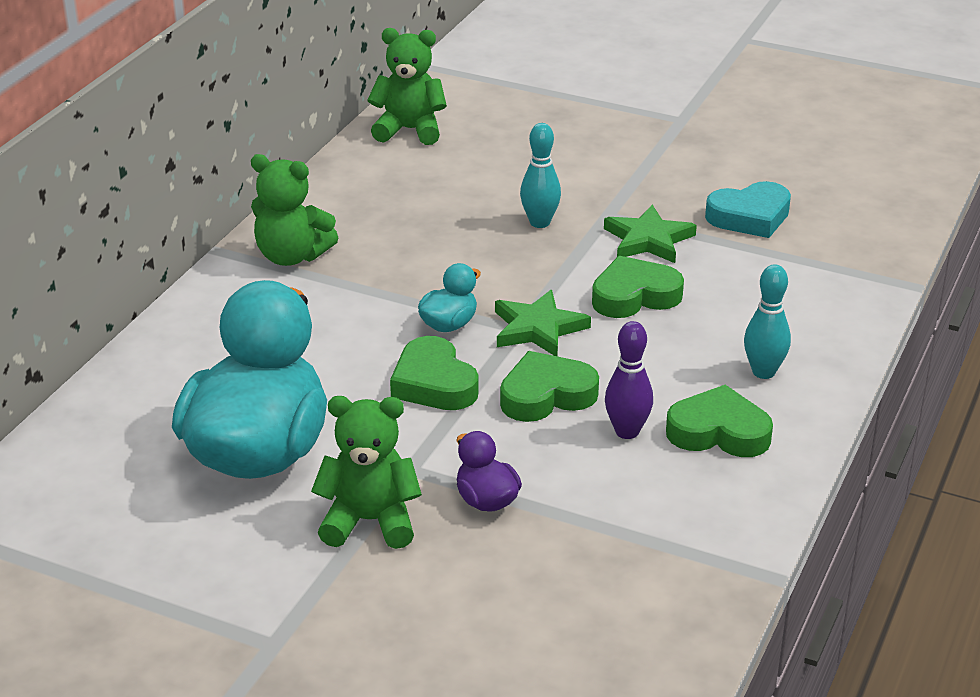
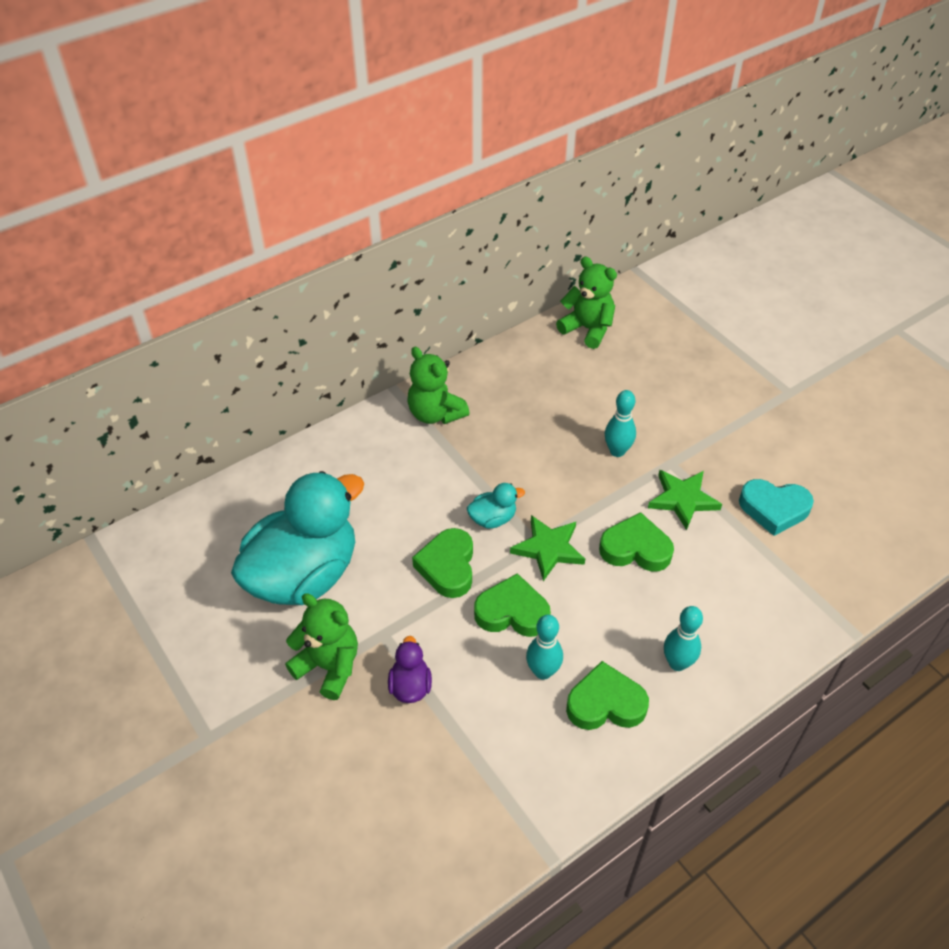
camera: 30 degrees right, 15 degrees up
(627, 431) = (543, 671): purple bowling pin -> turquoise bowling pin
(718, 432) = (605, 703): green heart -> green heart turned 45 degrees counterclockwise

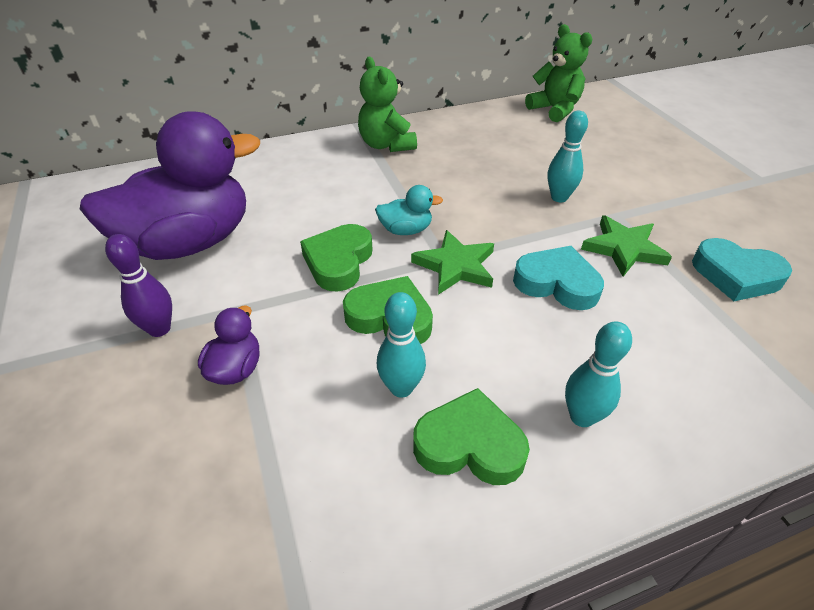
camera: 15 degrees right, 5 degrees down
(304, 575) = (190, 242): turquoise duck -> purple duck
(329, 666) = (159, 329): green teddy bear -> purple bowling pin
(635, 548) = (557, 283): green heart -> turquoise heart

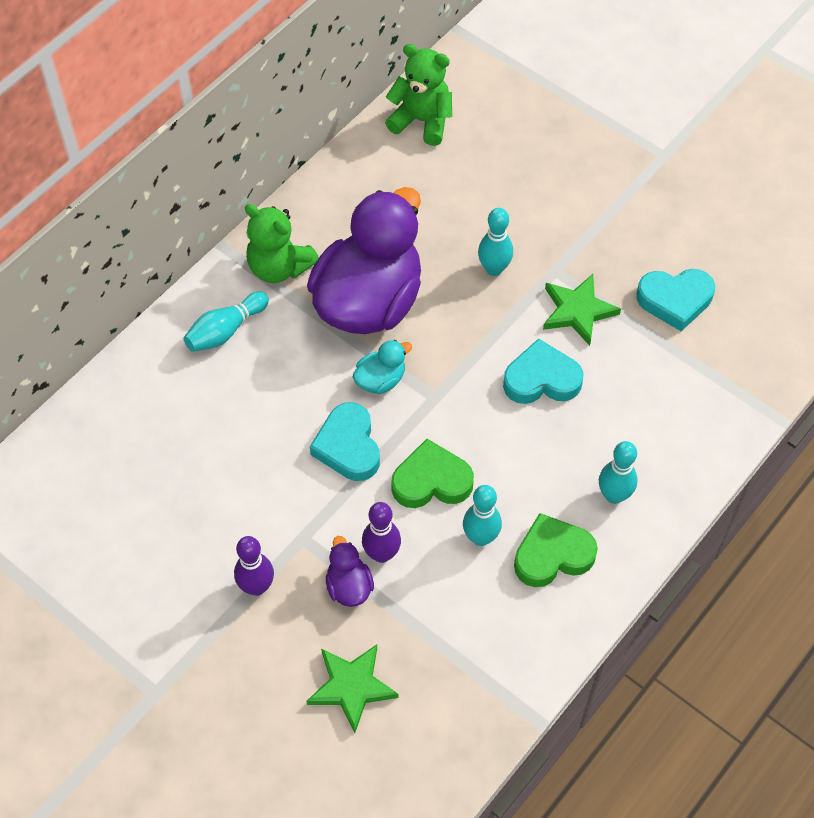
camera: 30 degrees left, 15 degrees up
(190, 242) = (195, 492): purple duck -> purple duck (369, 301)
(292, 355) = (381, 554): none -> purple bowling pin
(315, 163) = (225, 330): none -> turquoise bowling pin
(338, 262) = (348, 446): green heart -> turquoise heart
(456, 266) = (450, 401): green star -> green star (352, 687)

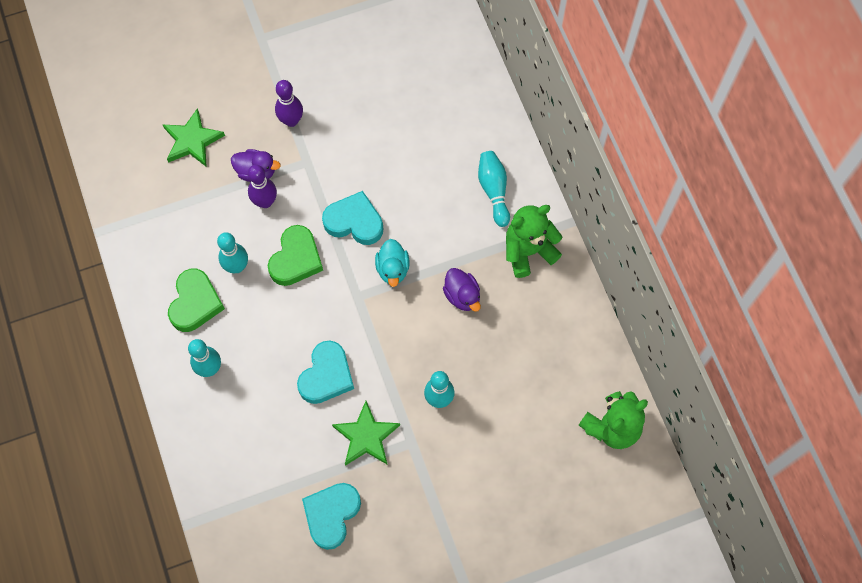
camera: 120 degrees right, 10 degrees up
(369, 301) = (462, 296): purple duck -> purple duck, size x0.41

